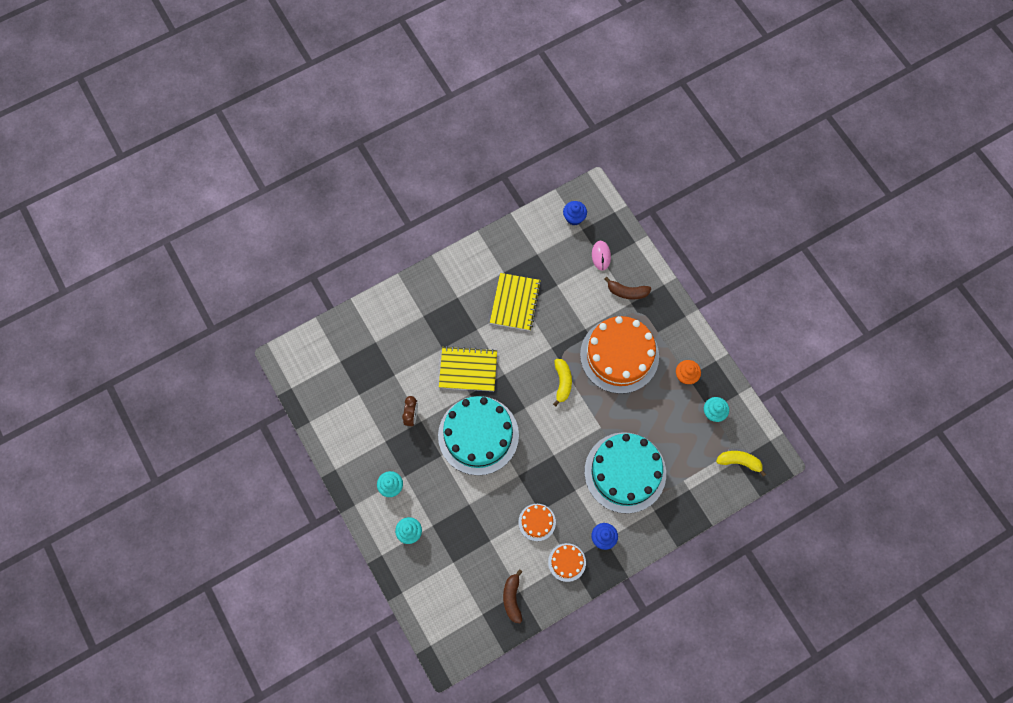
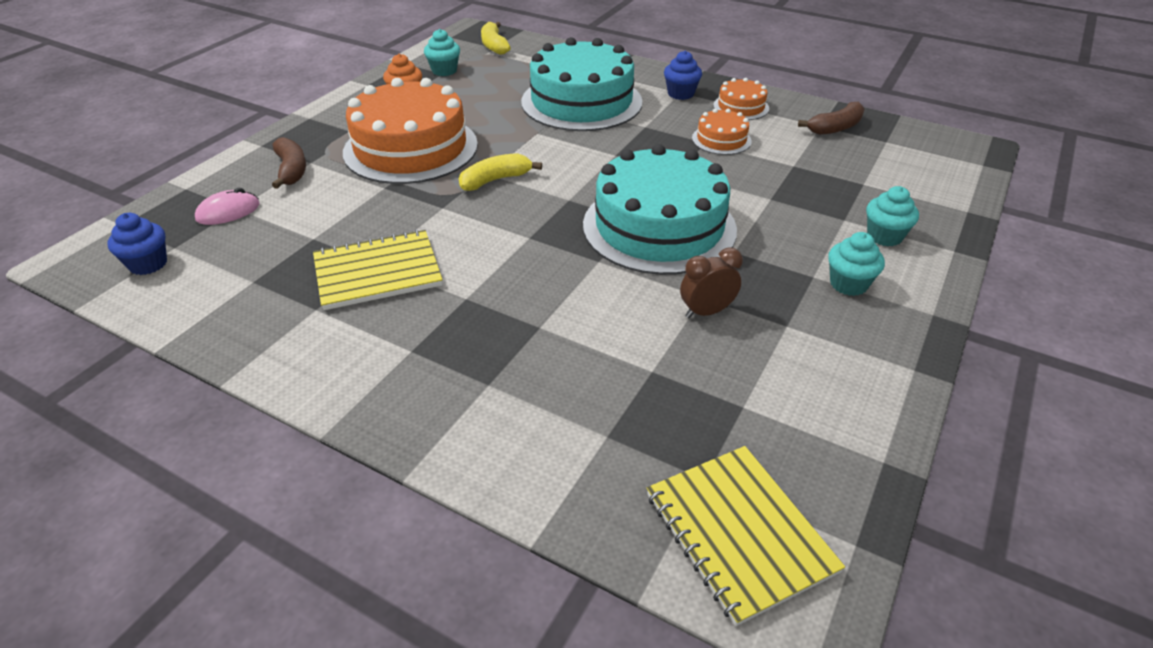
camera: 120 degrees left, 30 degrees down
(468, 369) = (555, 279): yellow notebook -> yellow notebook (739, 533)

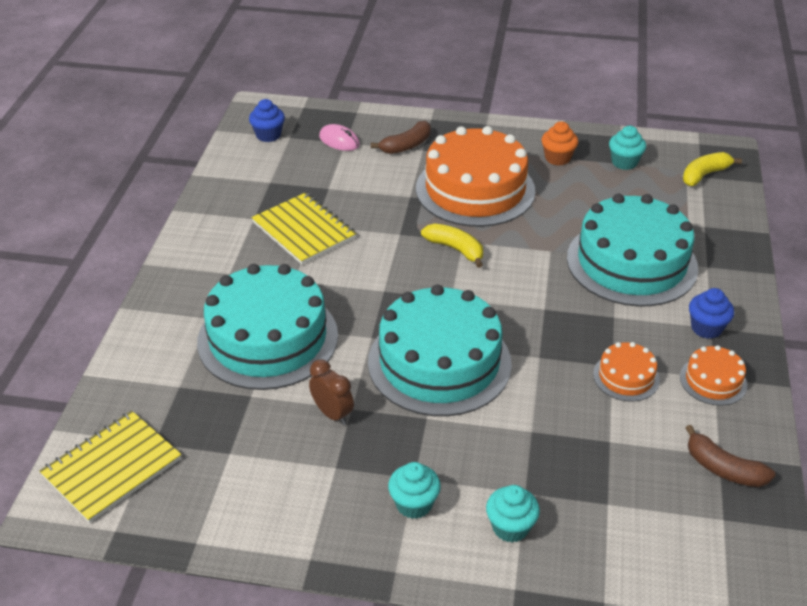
camera: 70 degrees right, 0 degrees up
(558, 338) = (268, 338): none -> turquoise cake

